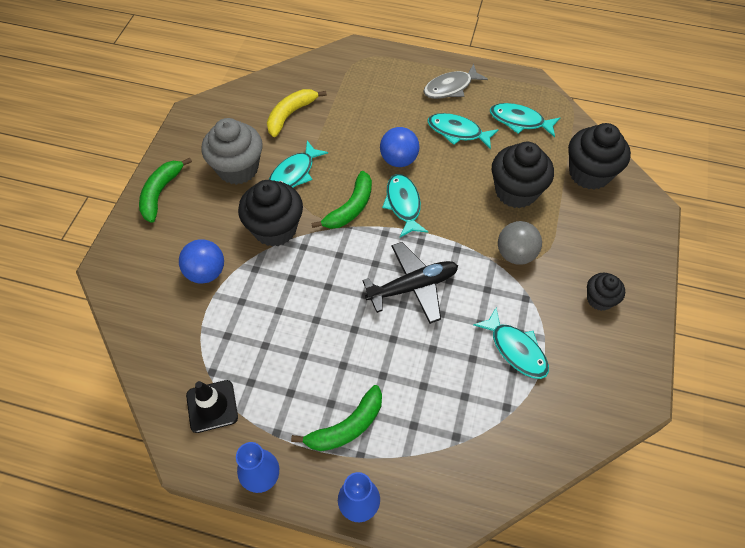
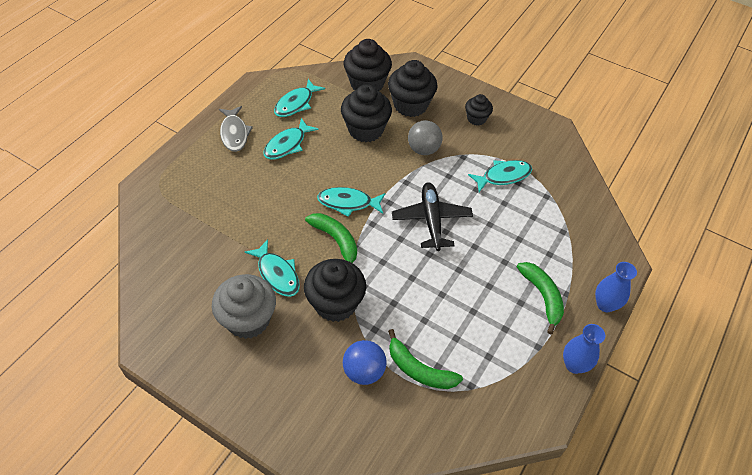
camera: 75 degrees left, 5 degrees down
(161, 193) = (247, 397): green banana -> green banana (419, 369)
(212, 406) = (504, 391): black traffic cone -> none
(290, 115) = (200, 259): yellow banana -> none
(398, 160) = (298, 192): blue ball -> none
(580, 224) = (410, 105): none -> black cupcake

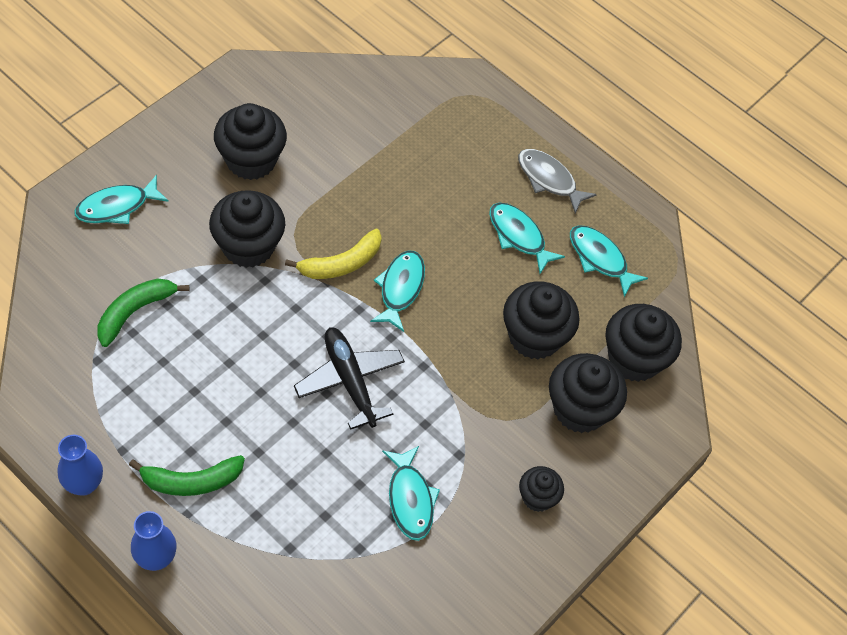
camera: 95 degrees right, 5 degrees up
(234, 133) = (549, 179): grey fish -> grey fish turned 45 degrees clockwise
(248, 320) = (251, 160): grey cupcake -> black cupcake
(277, 274) = (306, 195): turquoise fish -> turquoise fish (117, 207)
(336, 241) = (341, 263): green banana -> yellow banana
(364, 371) = (151, 257): blue ball -> none
(423, 149) = (482, 404): grey ball -> none
(431, 220) = (349, 381): black plane -> black plane turned 120 degrees counterclockwise

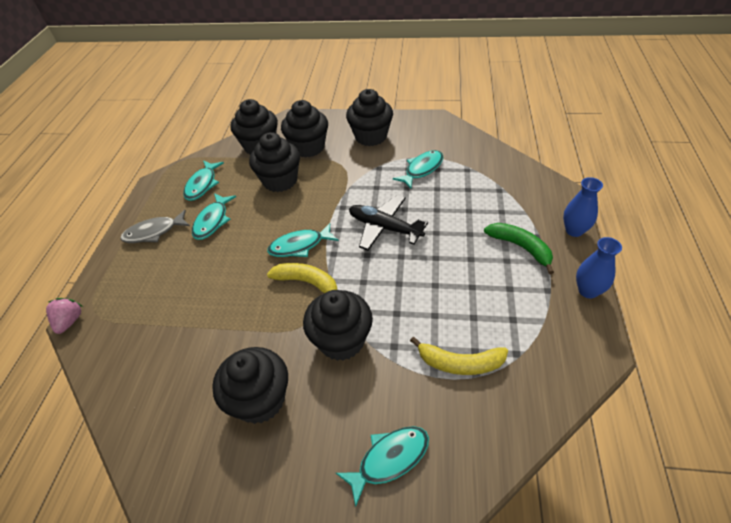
camera: 115 degrees left, 10 degrees down
(117, 207) = (389, 459): turquoise fish -> turquoise fish turned 60 degrees counterclockwise
(135, 312) = (460, 363): green banana -> yellow banana
(349, 381) = (384, 228): black plane -> black plane turned 90 degrees clockwise
(473, 75) = (70, 321): none -> pink strawberry
(537, 497) = (371, 136): black cupcake -> black cupcake, size x1.79
(549, 179) = (154, 232): grey fish -> grey fish turned 60 degrees clockwise

